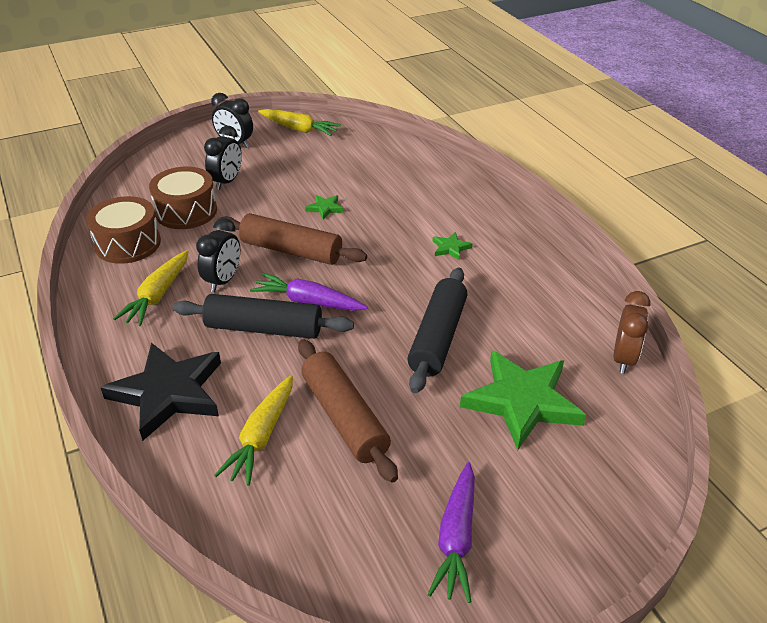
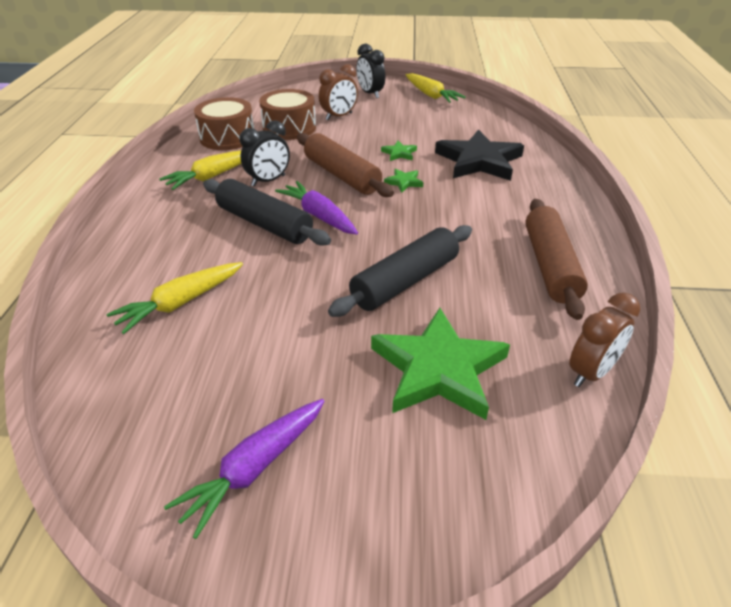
camera: 30 degrees right, 0 degrees up
(168, 393) = (149, 244): black star -> black star (479, 161)
(227, 182) = (339, 116): black clock -> brown clock
(344, 417) = (260, 315): brown rolling pin -> brown rolling pin (550, 266)
(450, 248) = (485, 213): green star -> green star (404, 182)

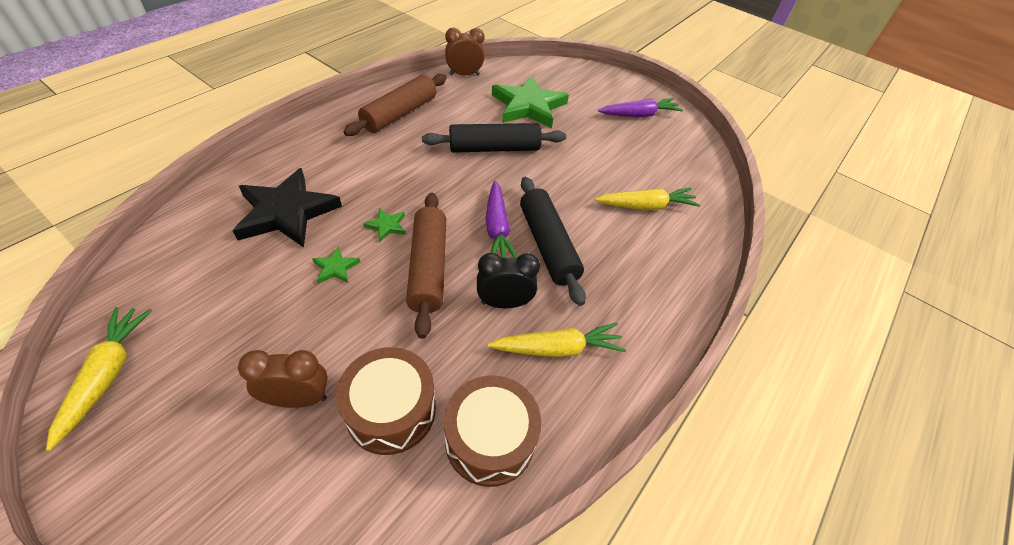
camera: 150 degrees left, 10 degrees up
(370, 94) = (167, 448): black clock -> none

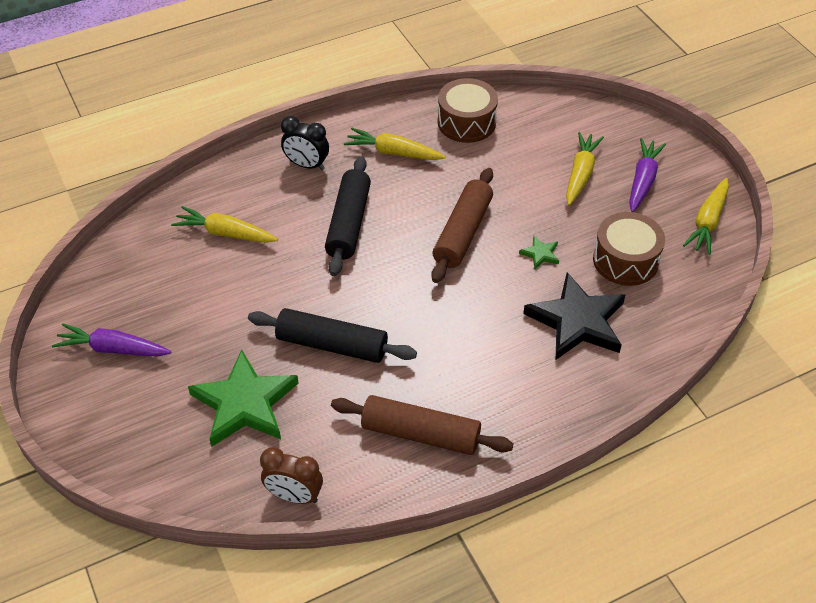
camera: 150 degrees left, 0 degrees up
(298, 399) = (580, 174): brown clock -> yellow carrot
(386, 226) = (486, 281): green star -> none
(391, 410) = (522, 152): brown drum -> brown drum (625, 260)
(399, 114) = (420, 434): brown rolling pin -> brown rolling pin turned 45 degrees clockwise
(497, 229) = (384, 250): purple carrot -> purple carrot (642, 181)
(504, 303) = (414, 190): black clock -> black clock (307, 165)

